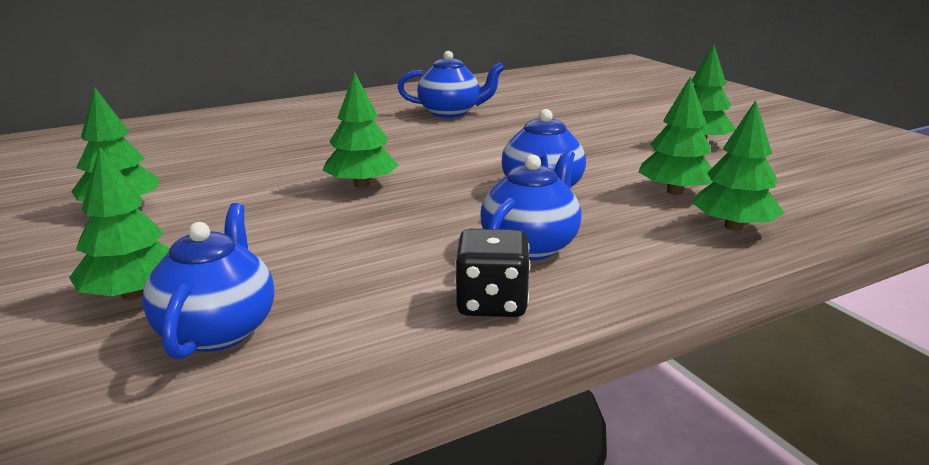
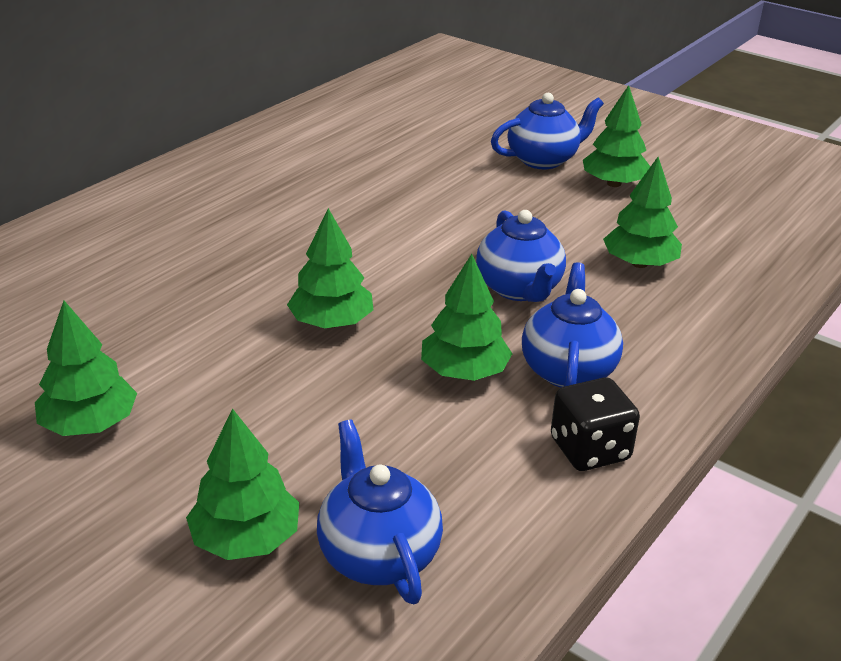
camera: 25 degrees left, 10 degrees up
(450, 112) = (323, 179): blue teapot -> blue teapot (543, 160)
(733, 227) = (717, 300): green tree -> green tree (464, 372)

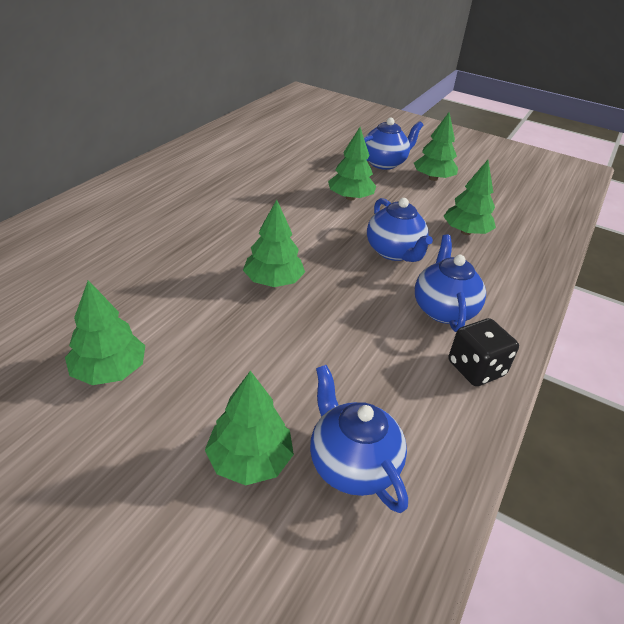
camera: 10 degrees left, 5 degrees up
(464, 372) = (374, 314): green tree -> green tree (350, 198)

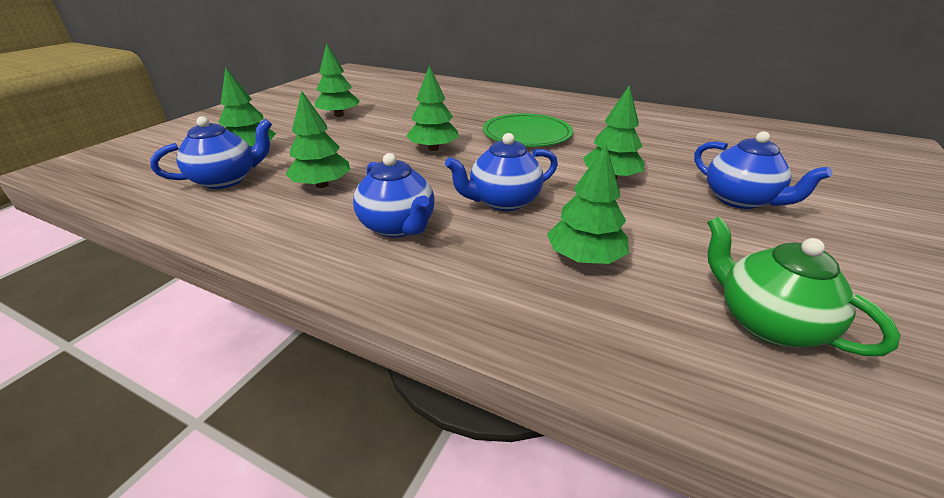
camera: 90 degrees right, 5 degrees down
(245, 218) = (527, 134): none -> green plate
(433, 178) = (740, 239): green tree -> green tree (322, 185)
(443, 309) = (398, 226): blue teapot -> blue teapot turned 60 degrees clockwise
(476, 368) = (300, 239): black dice -> none
(507, 196) = (766, 322): none -> green teapot

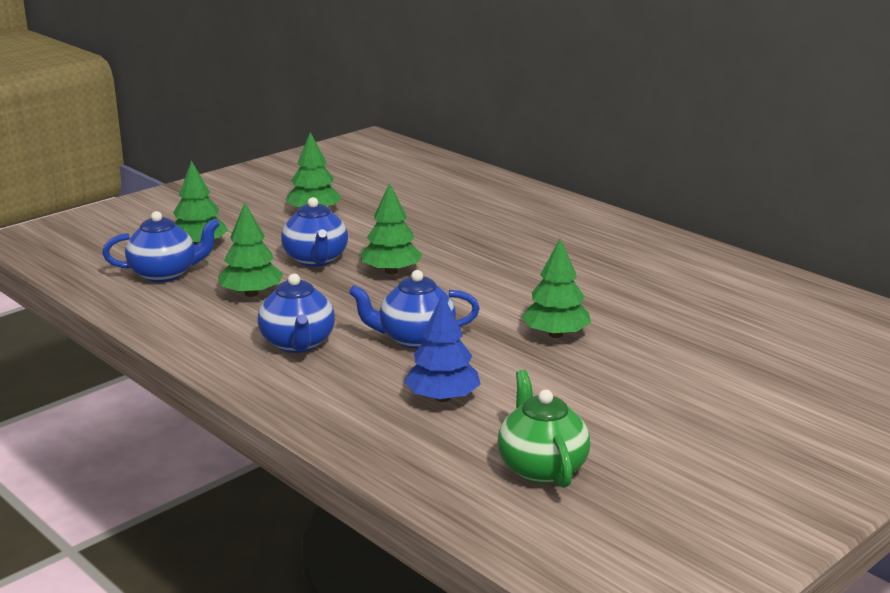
camera: 20 degrees right, 10 degrees down
(527, 134) = (516, 270): green plate -> none
(584, 258) = (442, 398): green tree -> blue tree
(740, 200) = (670, 380): blue teapot -> blue teapot (316, 260)

